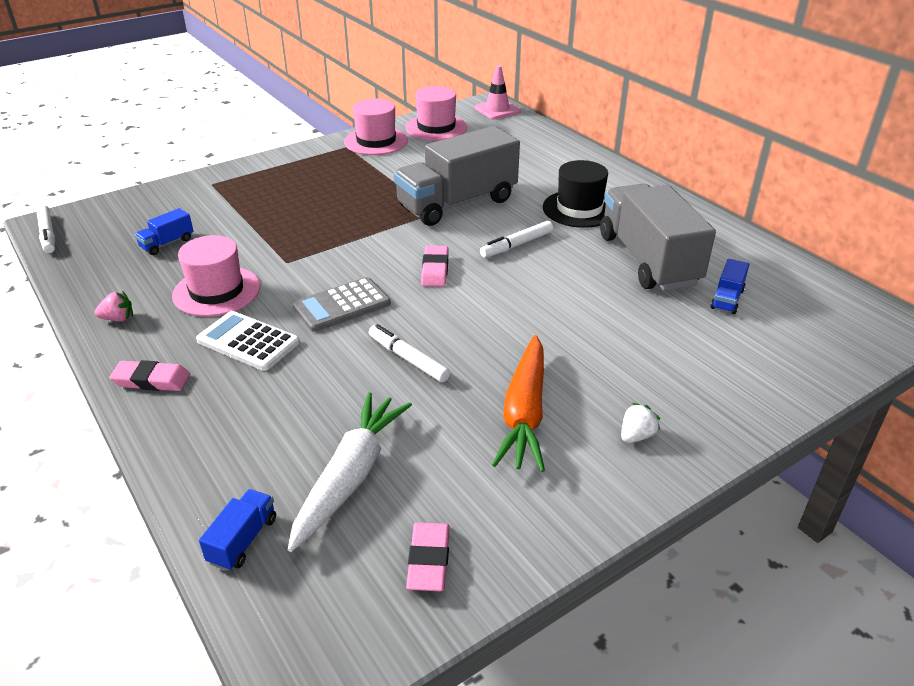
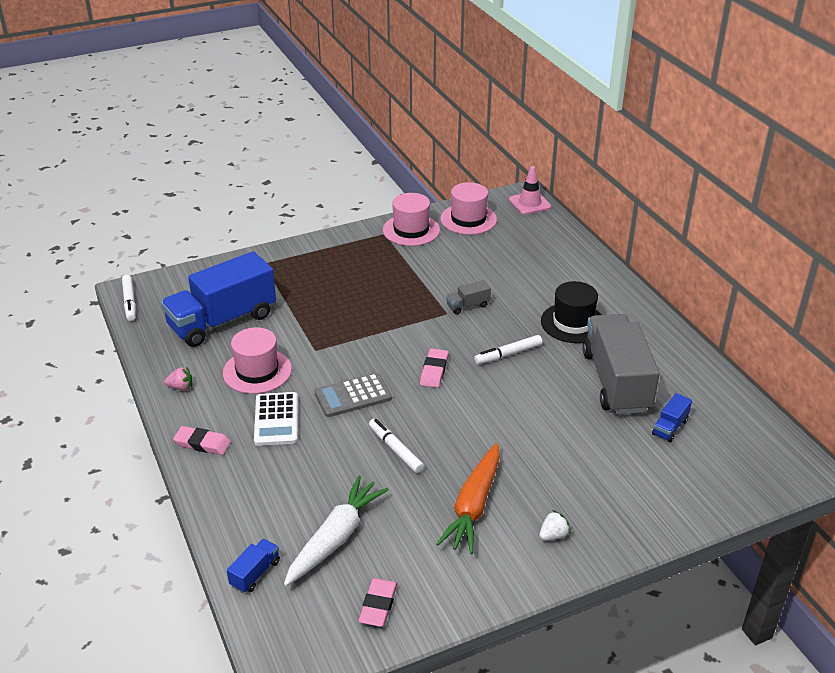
camera: 10 degrees right, 0 degrees up
(167, 243) = (222, 321): blue truck -> blue truck, size x2.46
(248, 341) = (276, 419): white calculator -> white calculator turned 135 degrees counterclockwise
(457, 203) = (468, 306): grey truck -> grey truck, size x0.41

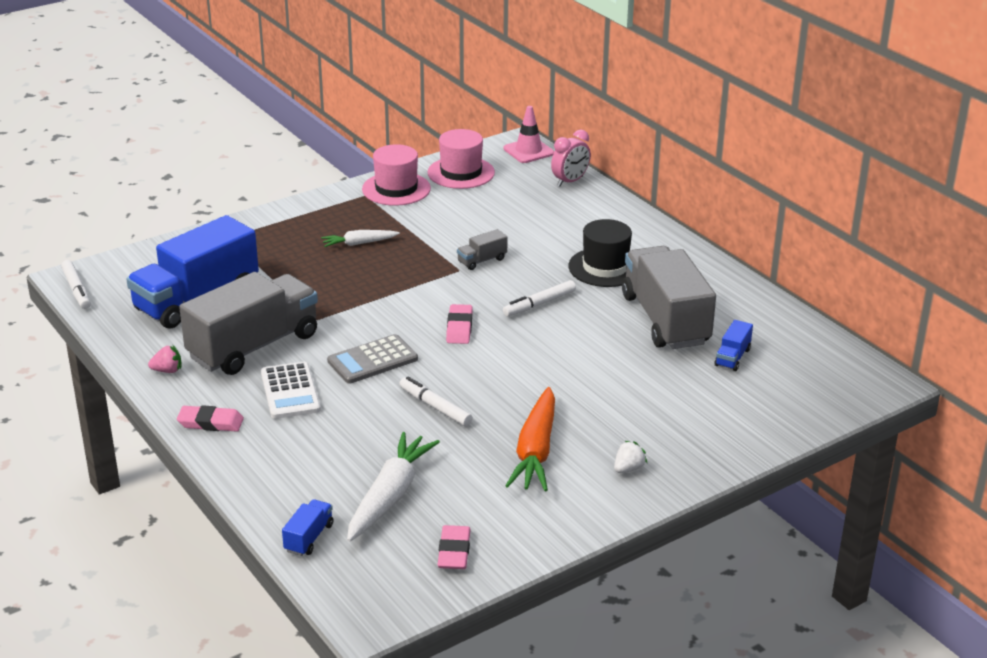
camera: 10 degrees left, 5 degrees down
(257, 371) = (253, 346): pink hat -> grey truck
(368, 279) = (359, 243): none -> white carrot
(559, 235) = (570, 181): none -> pink clock

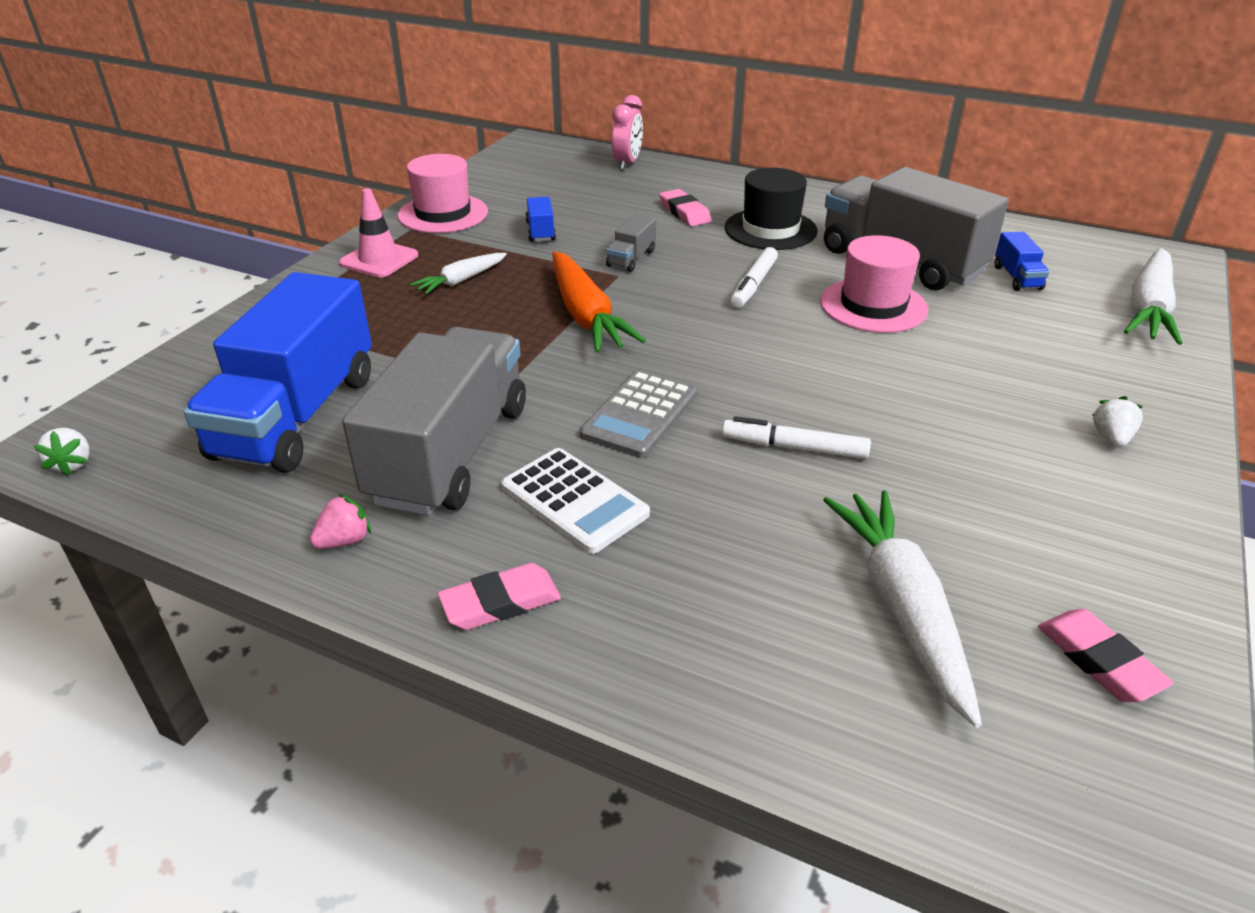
camera: 30 degrees left, 5 degrees up
(77, 290) = (73, 464): white marker -> white strawberry
(309, 538) = (879, 748): blue truck -> blue truck (540, 231)
(459, 328) = (698, 338): pink eraser -> pink eraser (684, 212)
(461, 173) = (500, 182): pink hat -> pink hat (873, 305)
(528, 151) = (550, 147): pink traffic cone -> pink traffic cone (379, 259)
(535, 451) = (985, 458): orange carrot -> orange carrot (586, 315)
(792, 409) = (1148, 309): none -> white carrot

